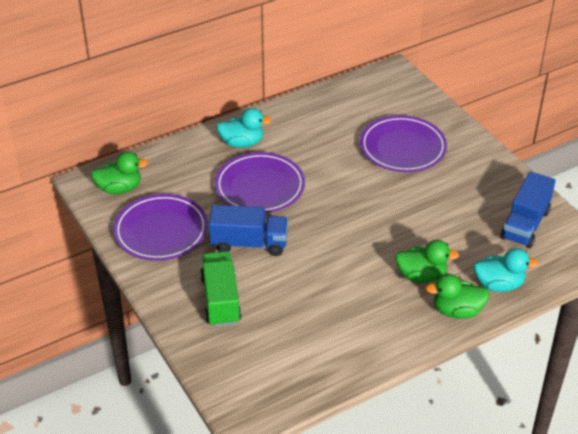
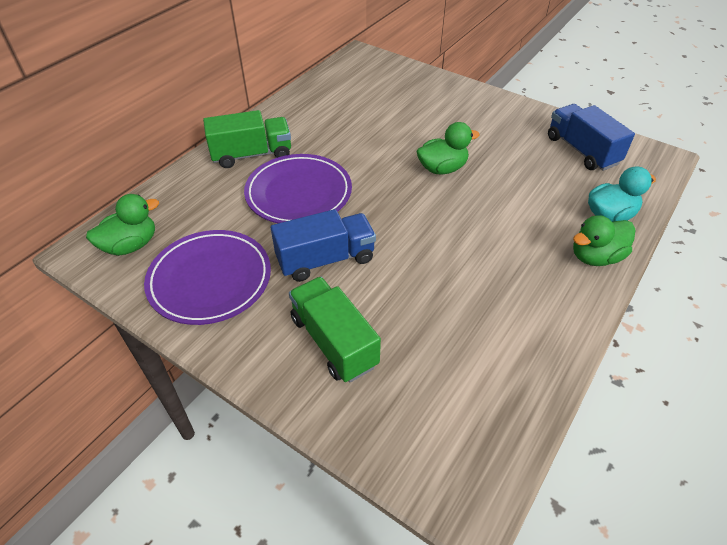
camera: 25 degrees left, 5 degrees up
(242, 143) = (252, 154): turquoise duck -> green truck
(402, 148) = (417, 115): purple plate -> none
(421, 276) = (531, 232): green duck -> green duck (442, 168)
(525, 224) = (582, 151): blue truck -> blue truck turned 150 degrees clockwise

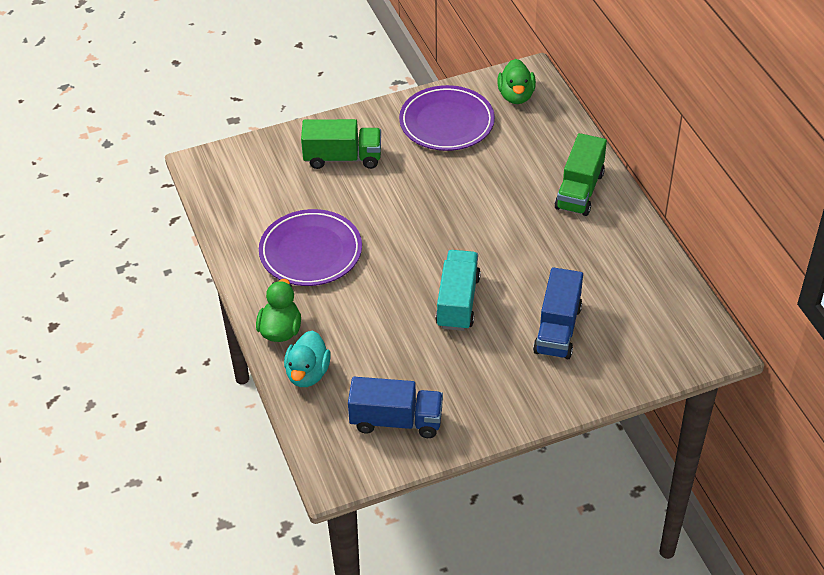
camera: 125 degrees right, 0 degrees up
(299, 193) = (502, 198): purple plate -> purple plate (311, 252)
(325, 259) = (415, 183): blue truck -> blue truck (557, 329)
(442, 168) = (458, 302): green duck -> turquoise truck

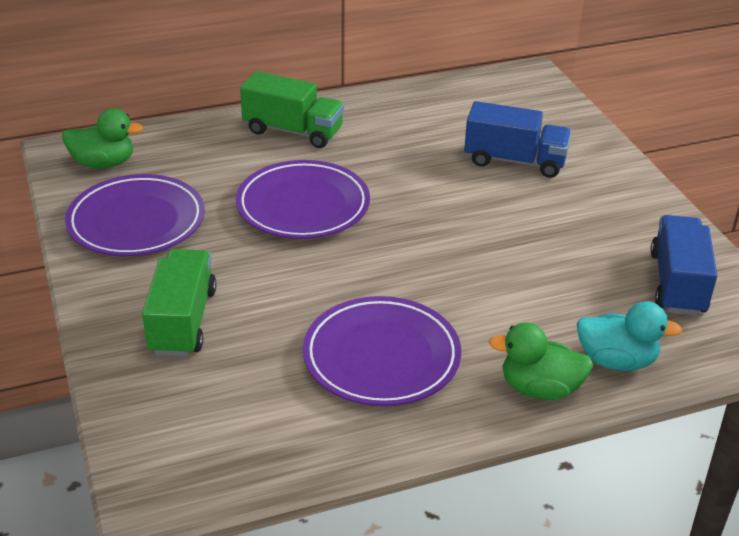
camera: 90 degrees left, 10 degrees down
(458, 302) = (476, 228): turquoise truck -> none
(475, 204) = (303, 205): none -> purple plate

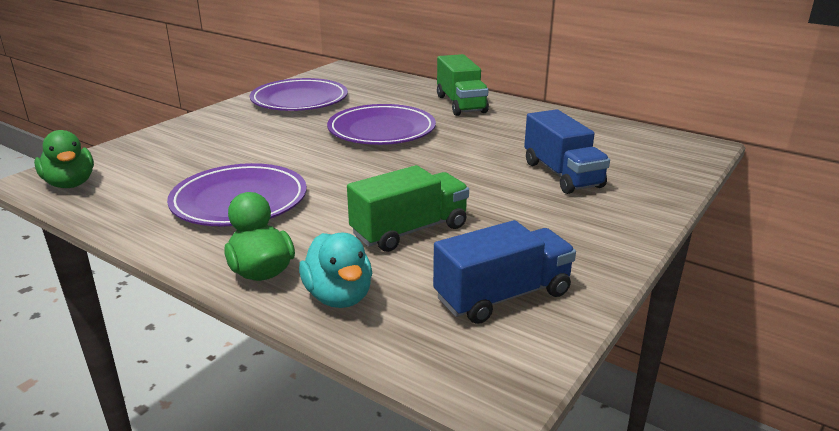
camera: 55 degrees right, 10 degrees down
(103, 163) = (344, 78): green duck -> green duck (70, 184)
(182, 321) = (215, 138): green truck -> green truck (409, 231)

